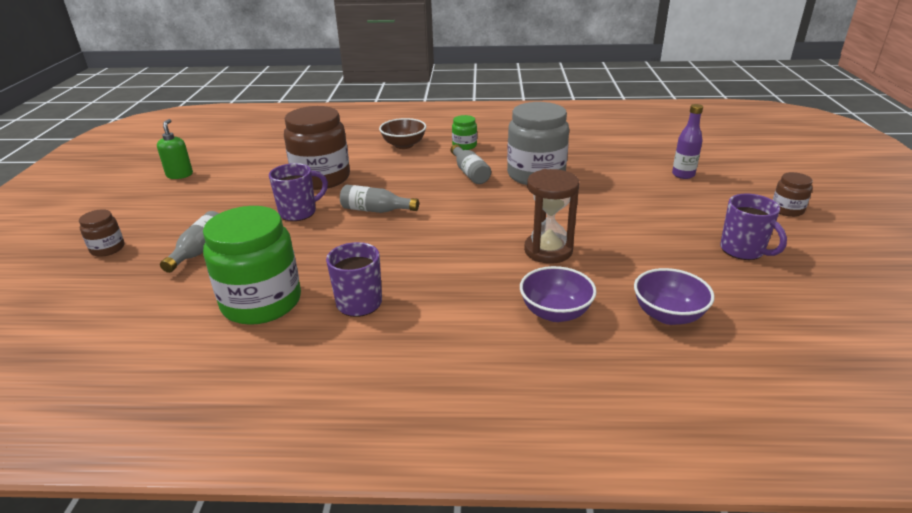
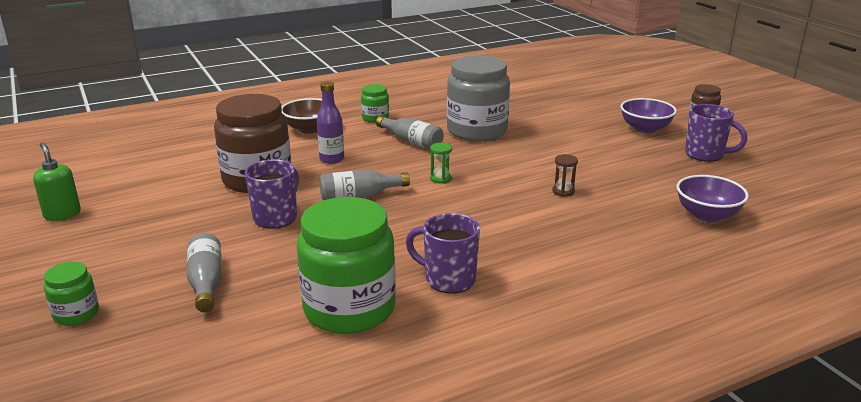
camera: 30 degrees left, 5 degrees down
(107, 249) = (76, 314): brown jar -> green jar
(455, 211) = (441, 179): none -> green hourglass
(548, 250) = (563, 191): brown hourglass -> brown hourglass, size x0.46
(555, 312) = (626, 237): purple bowl -> purple bowl (645, 129)
(683, 175) = (599, 106): purple bottle -> purple bottle (332, 159)

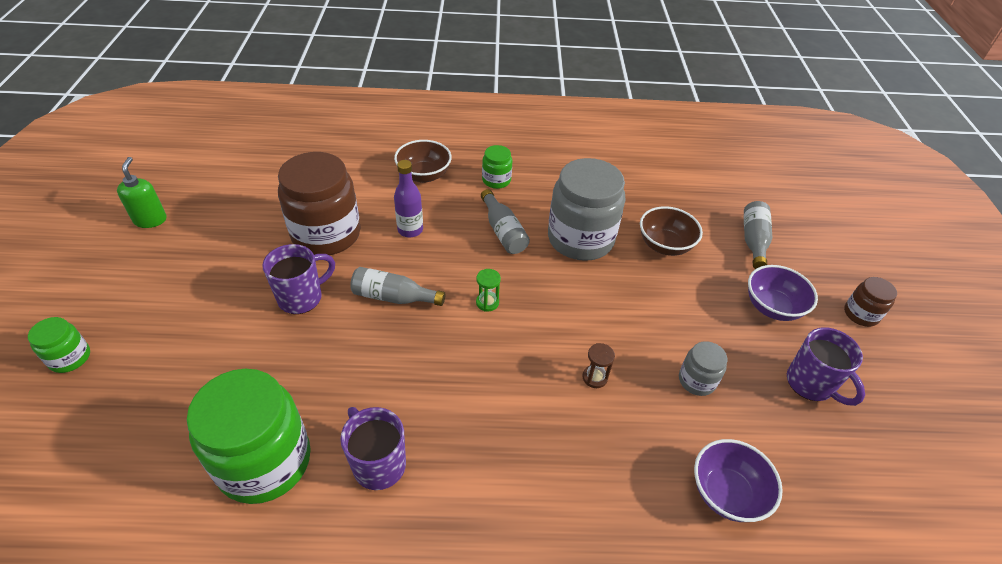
camera: 25 degrees right, 20 degrees up
(206, 283) = (184, 364): grey bottle -> grey bottle (753, 241)
(542, 119) = (664, 245): none -> brown bowl
(633, 173) = (697, 380): none -> grey jar

